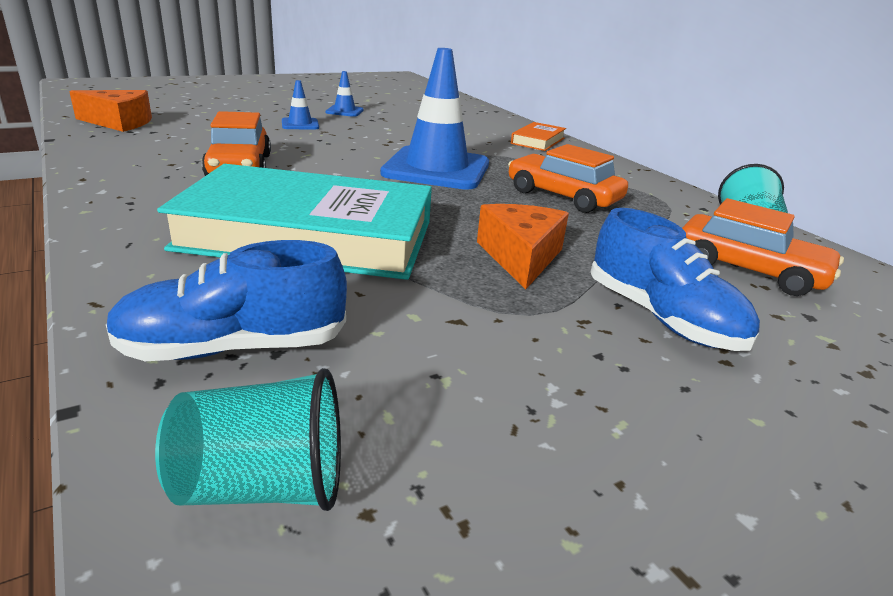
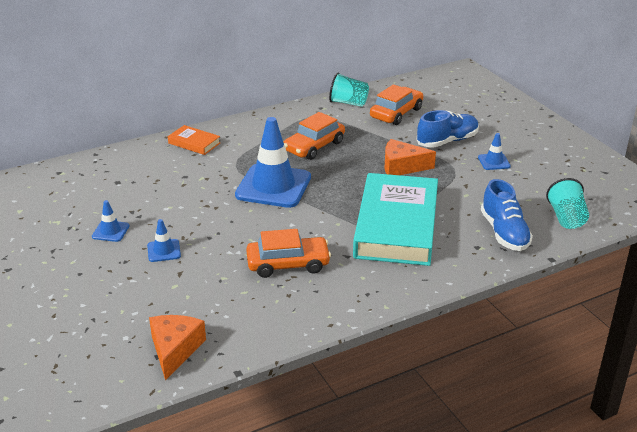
camera: 85 degrees left, 5 degrees up
(588, 378) = (494, 162): none -> blue traffic cone

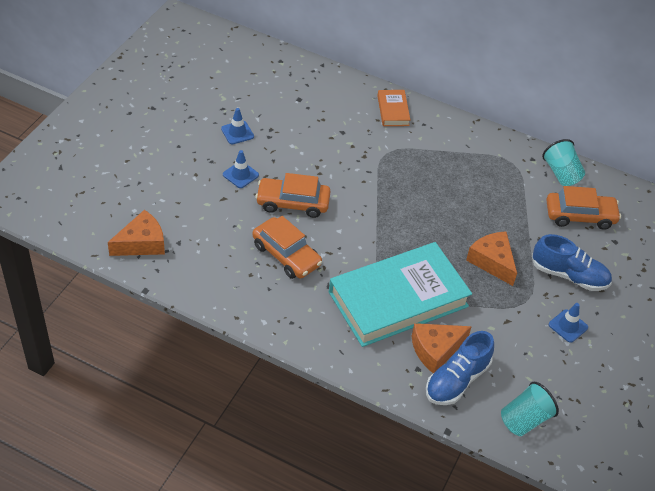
camera: 50 degrees right, 15 degrees up
(273, 186) = (379, 192): blue traffic cone -> none
(314, 146) = (464, 187): orange car -> orange car (293, 203)
(465, 230) = (435, 350): none -> orange cheese

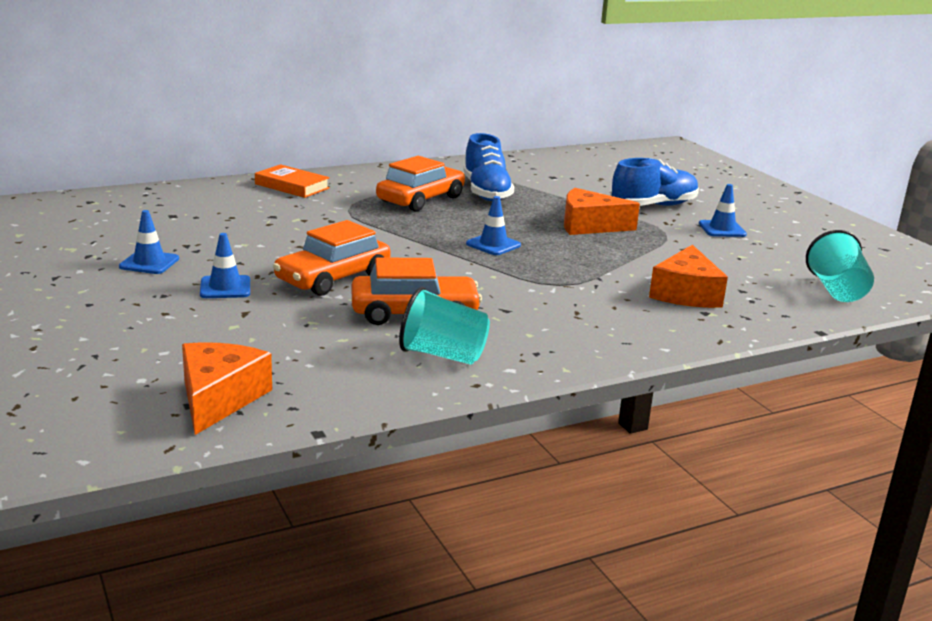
camera: 50 degrees left, 25 degrees down
(398, 299) = (582, 283): turquoise book -> none
(409, 236) = (493, 245): none -> blue traffic cone
(457, 380) = (745, 300): blue shoe -> blue shoe (486, 192)
(561, 173) = (513, 163): turquoise cup -> turquoise cup (443, 355)
(580, 216) = (580, 176): orange car -> orange car (421, 199)

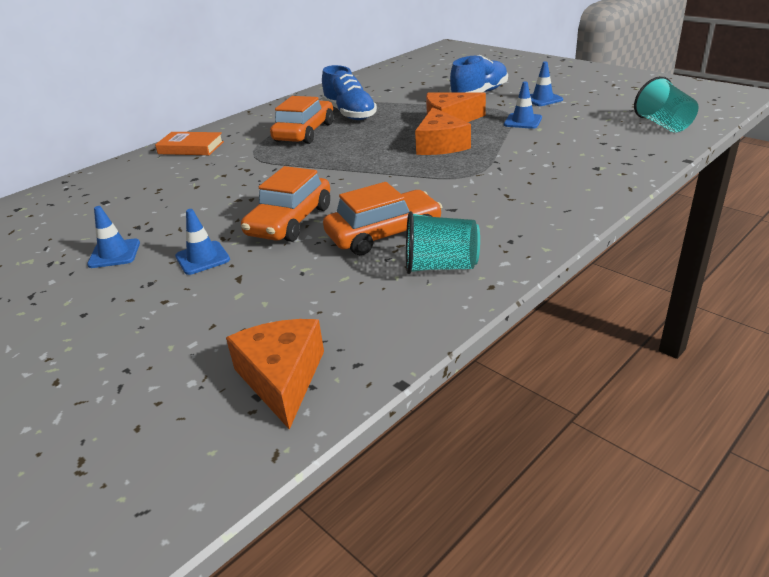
camera: 15 degrees left, 10 degrees up
(493, 245) = (393, 155): blue traffic cone -> blue traffic cone (523, 121)
(686, 293) = (568, 156): orange cheese -> orange cheese (440, 145)

